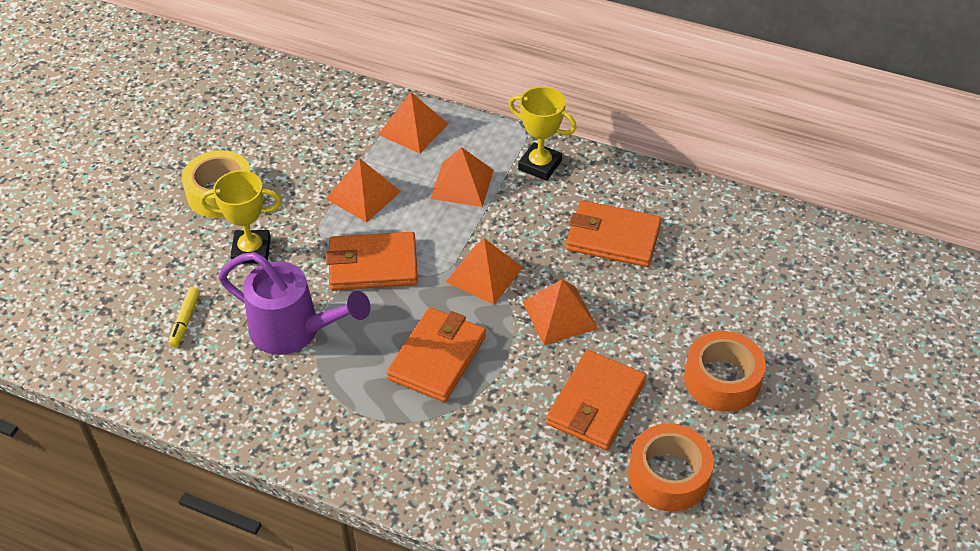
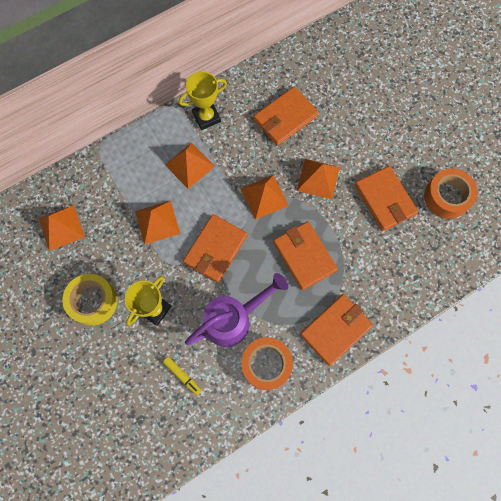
camera: 55 degrees left, 25 degrees up
(360, 446) = (335, 330): none -> orange wallet
(413, 129) = (125, 163): orange pyramid -> orange pyramid (61, 227)
(722, 380) = (409, 134): orange tape -> orange tape (266, 364)

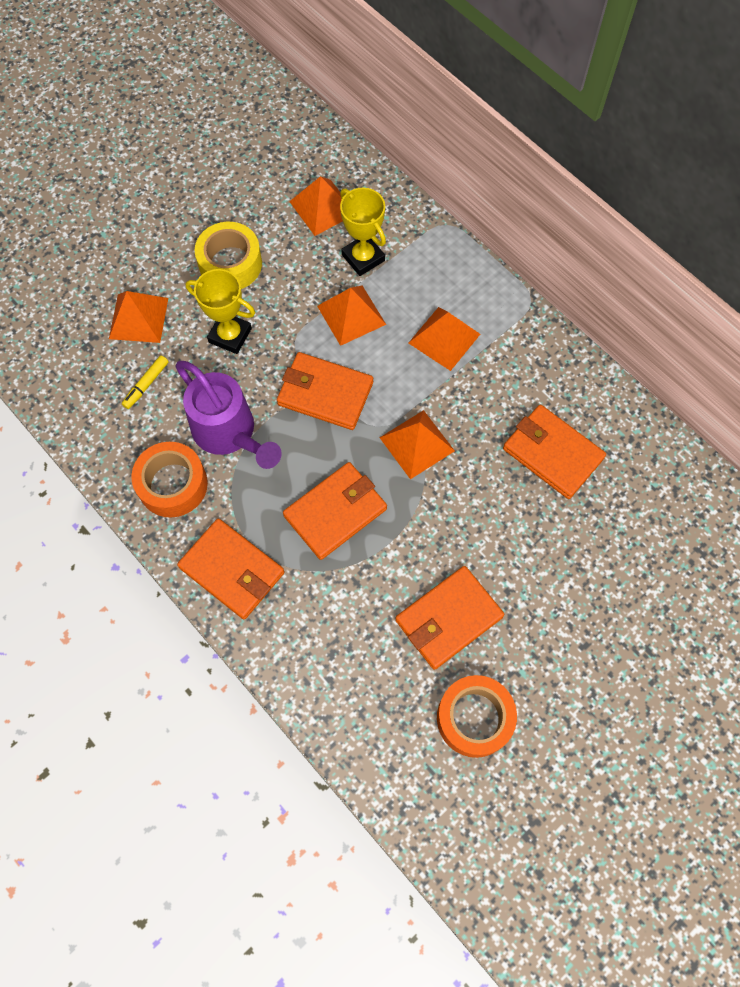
camera: 80 degrees right, 5 degrees down
(206, 117) = (525, 346): yellow trophy -> yellow trophy (363, 258)
(318, 178) = (462, 515): orange pyramid -> orange pyramid (138, 318)

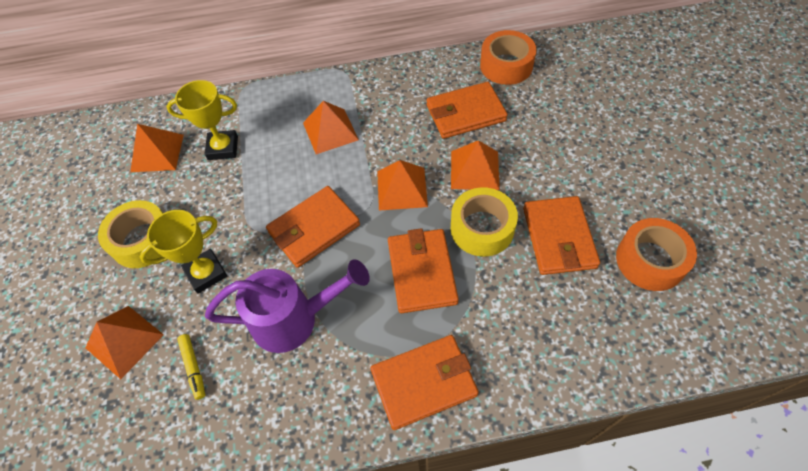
camera: 55 degrees left, 10 degrees down
(173, 484) = (308, 394): orange tape -> orange tape (506, 65)
(351, 315) = (263, 178): orange pyramid -> orange pyramid (474, 170)
(416, 541) = (482, 228): none -> yellow tape

